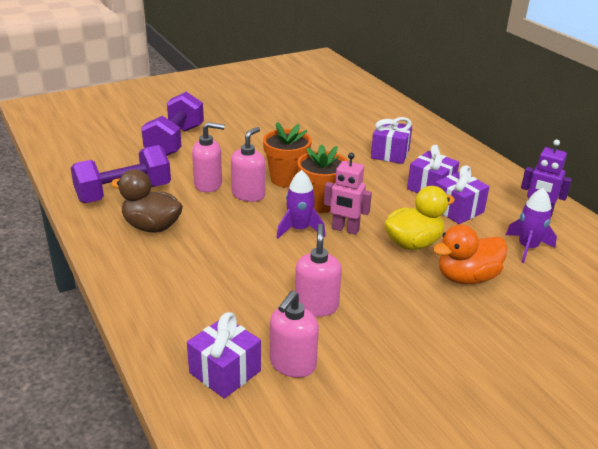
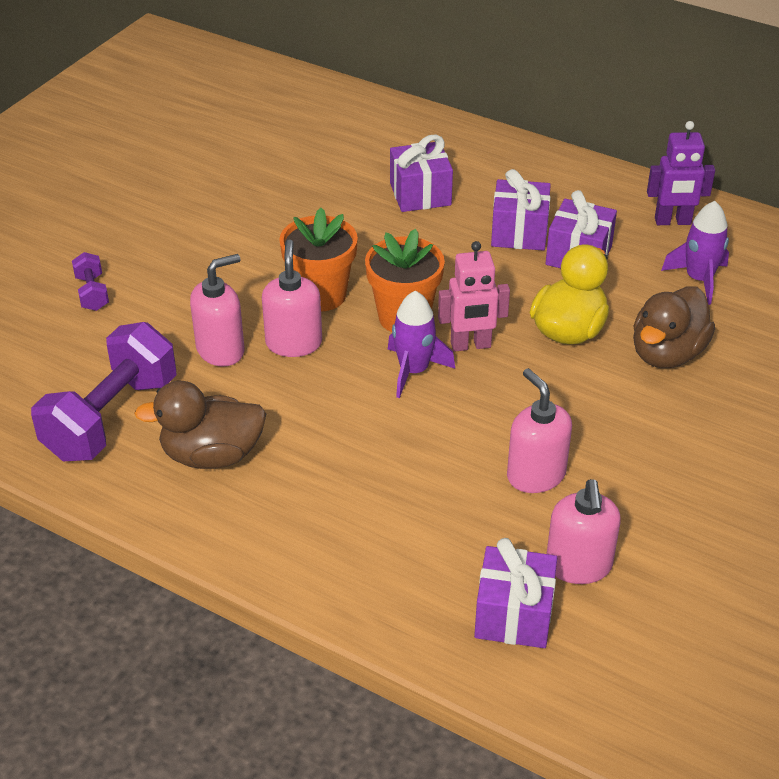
camera: 30 degrees left, 10 degrees up
(175, 142) = (92, 293): purple dumbbell -> purple dumbbell, size x0.46
(466, 277) = (667, 354): orange duck -> brown duck

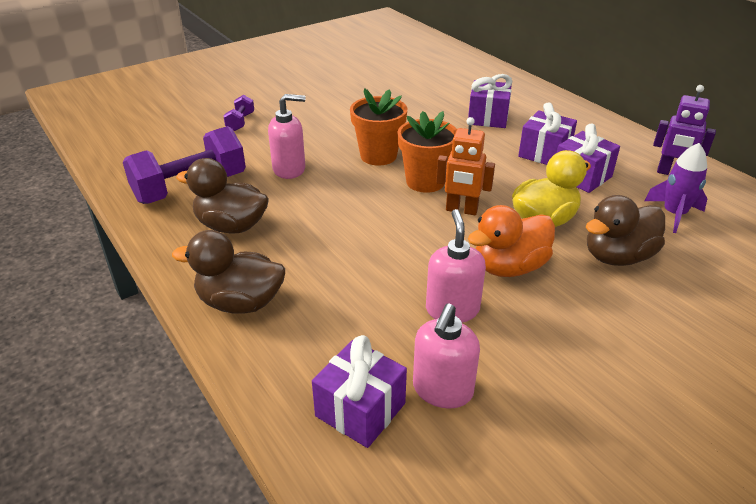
camera: 25 degrees right, 5 degrees down
(294, 343) = (339, 177): pink soap dispenser -> none
(302, 548) = (240, 302): none -> brown duck
(414, 371) = (408, 214): purple rocket -> none
(470, 345) = (461, 210): pink robot -> orange robot
(564, 404) = (509, 267): none -> orange duck

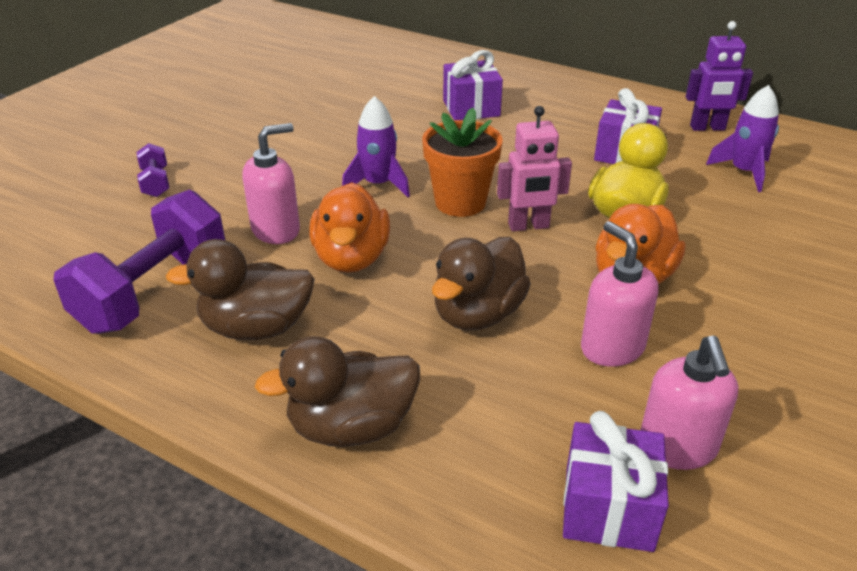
camera: 25 degrees left, 0 degrees up
(322, 199) = (351, 258): none -> orange duck
(378, 156) = (378, 184): orange flower pot -> purple rocket
(461, 210) = (528, 226): orange robot -> pink robot
(544, 153) = (565, 136): purple gift -> none
(617, 256) = (728, 233): brown duck -> brown duck (478, 314)

